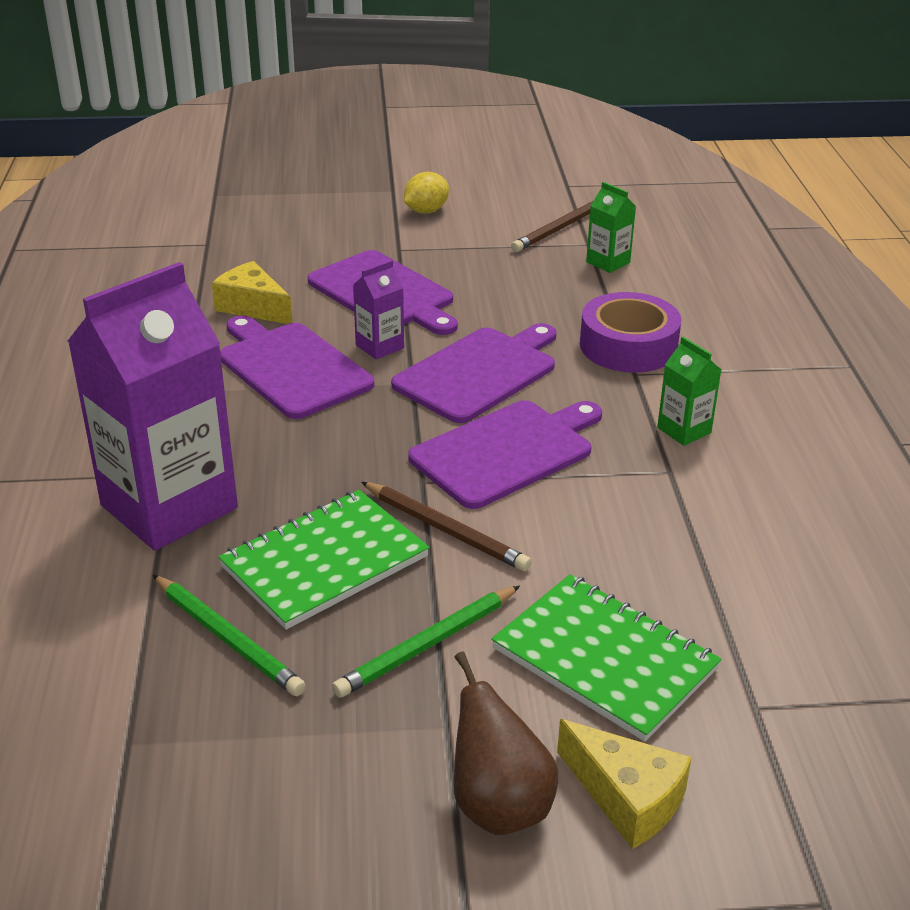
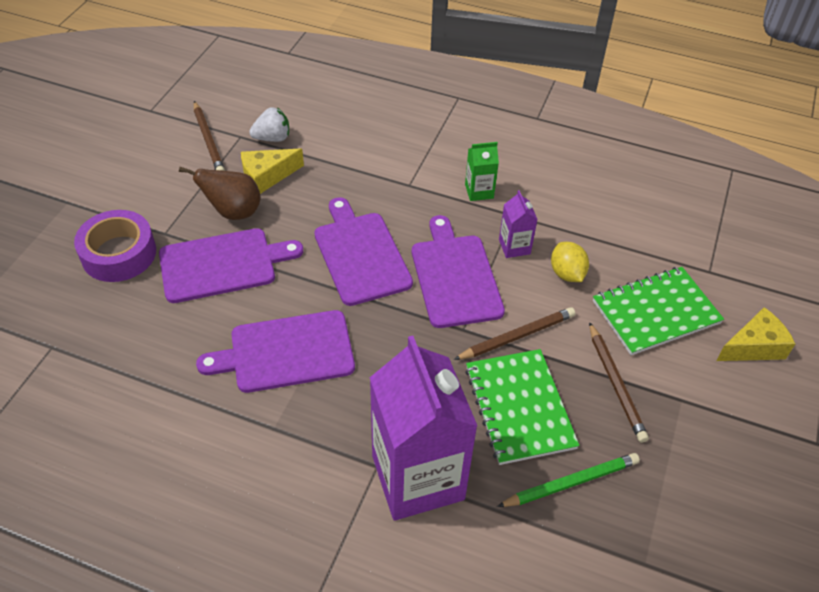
camera: 65 degrees left, 15 degrees up
(253, 307) = (182, 348): yellow cheese -> yellow cheese (267, 176)
(379, 346) = (293, 293): purple carton -> purple carton (514, 247)
(426, 211) = (120, 196): yellow lemon -> yellow lemon (567, 273)
(427, 645) = (615, 384): green pencil -> brown pencil
(498, 804) = (744, 399): brown pear -> brown pear (233, 212)
(608, 262) = (272, 138): green carton -> white strawberry
(628, 346) = (377, 174): purple tape -> purple tape (119, 254)

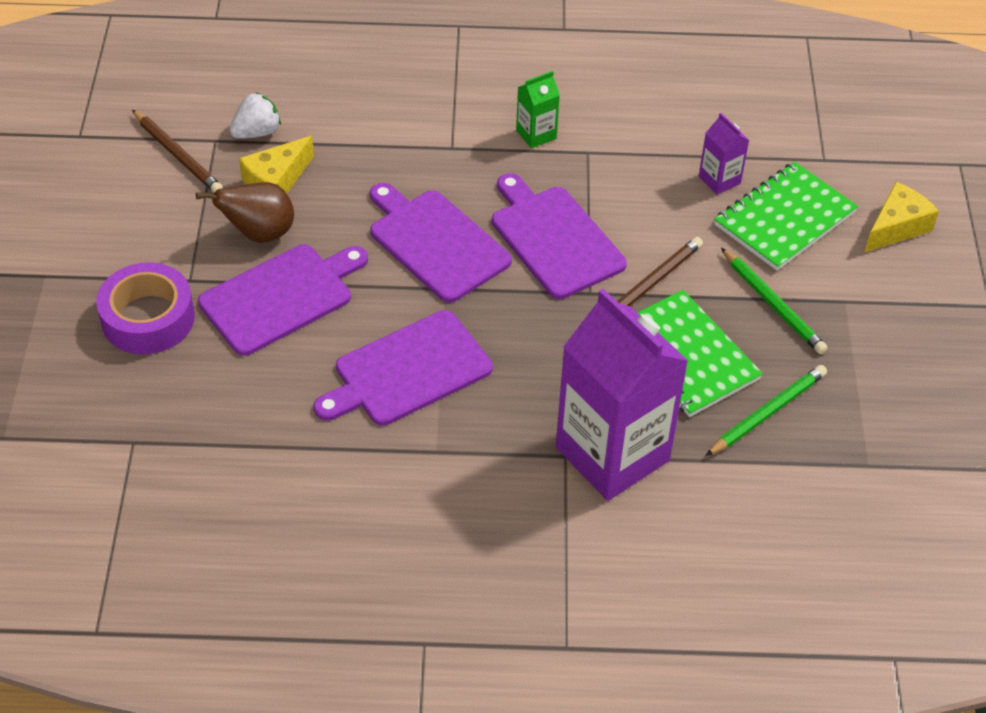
camera: 20 degrees left, 0 degrees up
(514, 247) = (604, 188): purple carton -> purple carton (719, 180)
(567, 273) = (674, 202): yellow lemon -> none
(615, 384) = (773, 304): brown pencil -> green pencil

